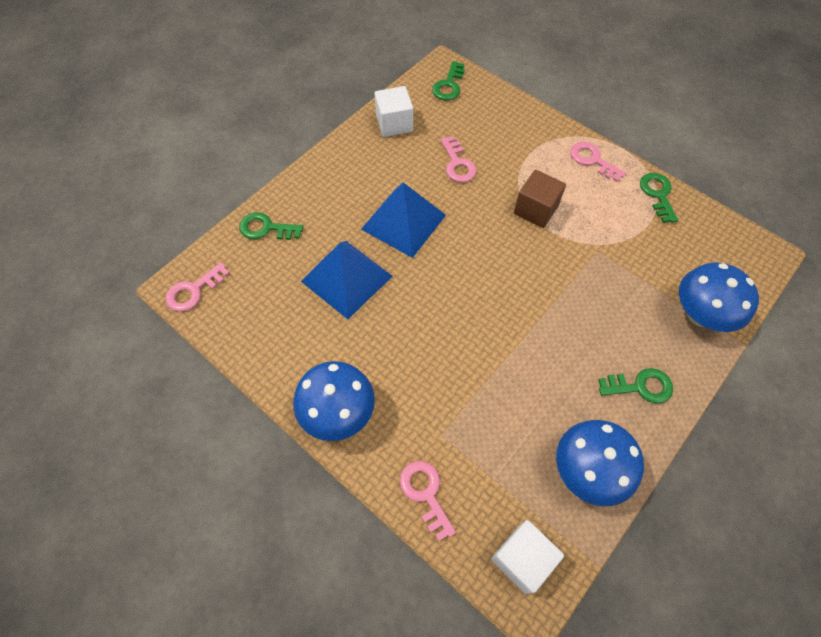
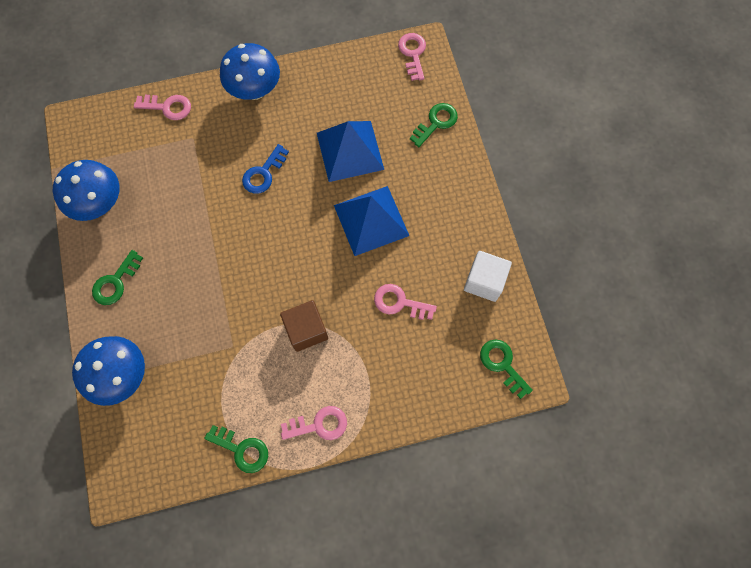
camera: 125 degrees right, 10 degrees up
(427, 336) = (263, 173): none -> blue key
(522, 559) = (92, 132): white cube -> none

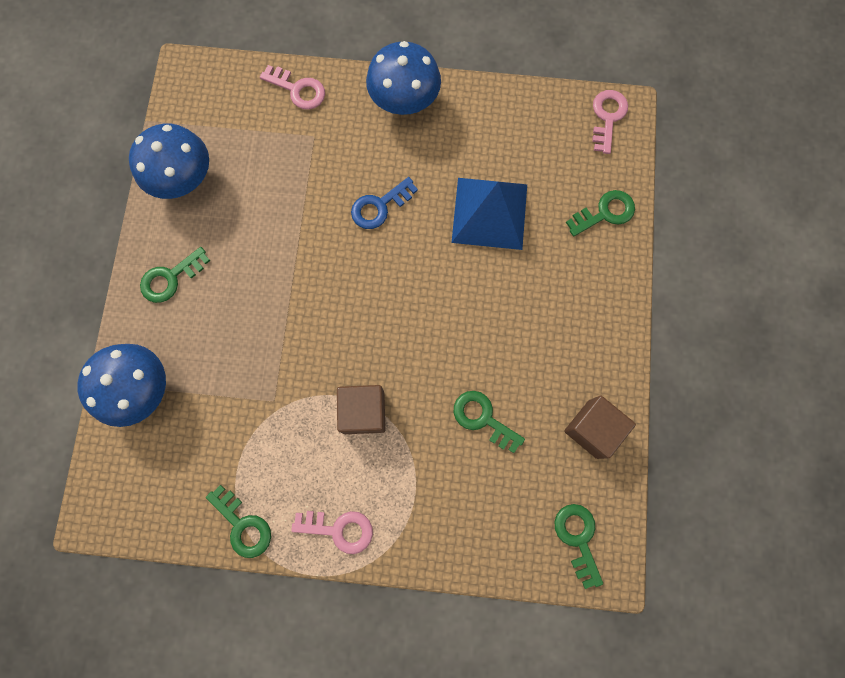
camera: 20 degrees right, 5 degrees up
(371, 220) = (485, 306): blue pyramid -> none
(399, 303) = (483, 418): pink key -> green key
(484, 281) = (592, 429): white cube -> brown cube

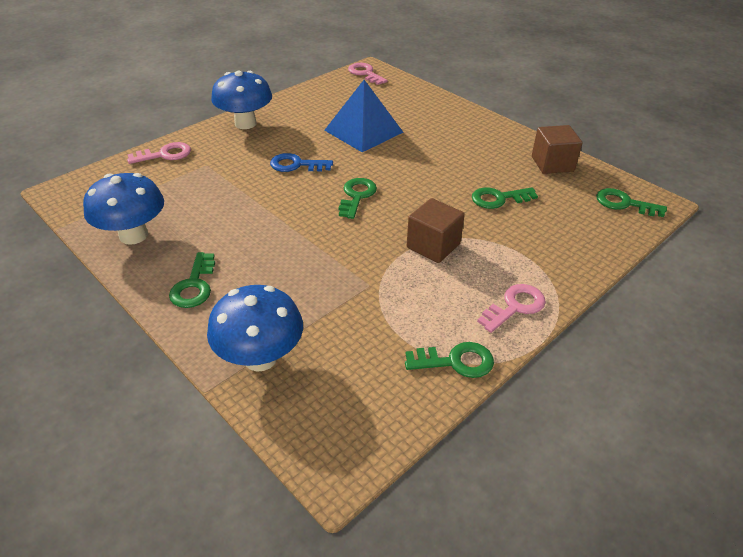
camera: 50 degrees left, 35 degrees down
(379, 206) = (296, 165): blue key -> blue key turned 90 degrees clockwise
(605, 213) = (419, 99): green key -> green key (356, 196)

